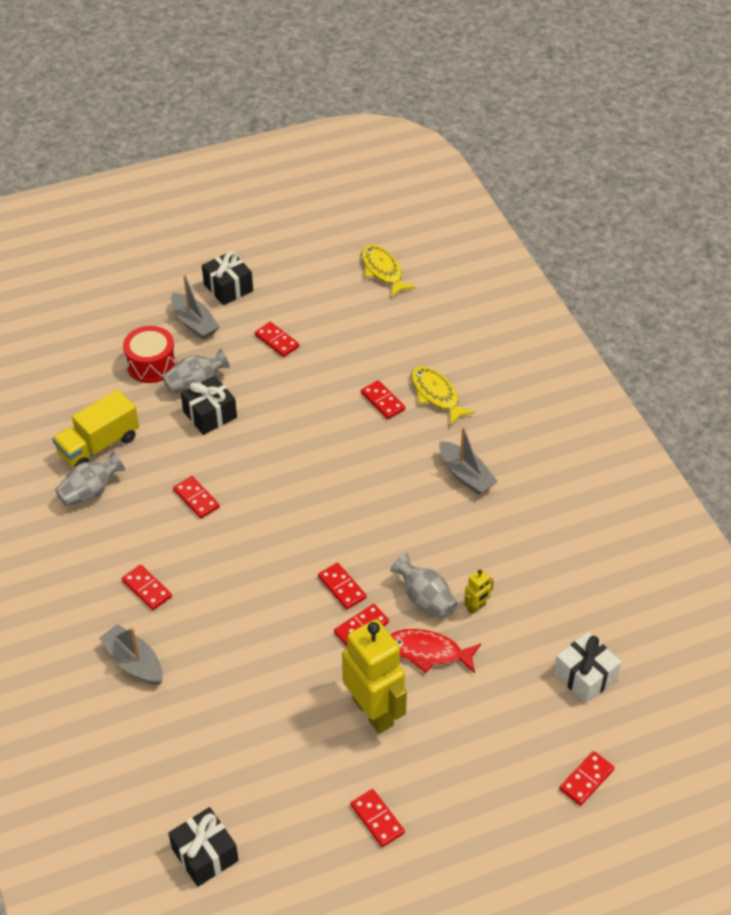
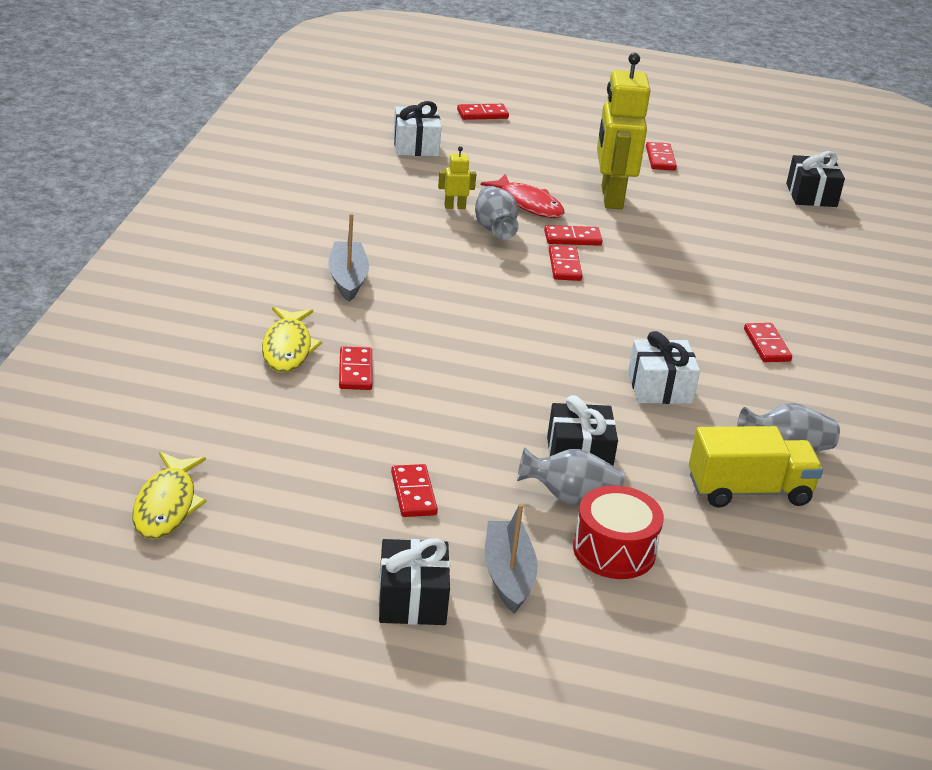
camera: 150 degrees left, 15 degrees down
(134, 662) = (811, 305): grey boat -> none
(196, 499) = (660, 388): red domino -> white gift

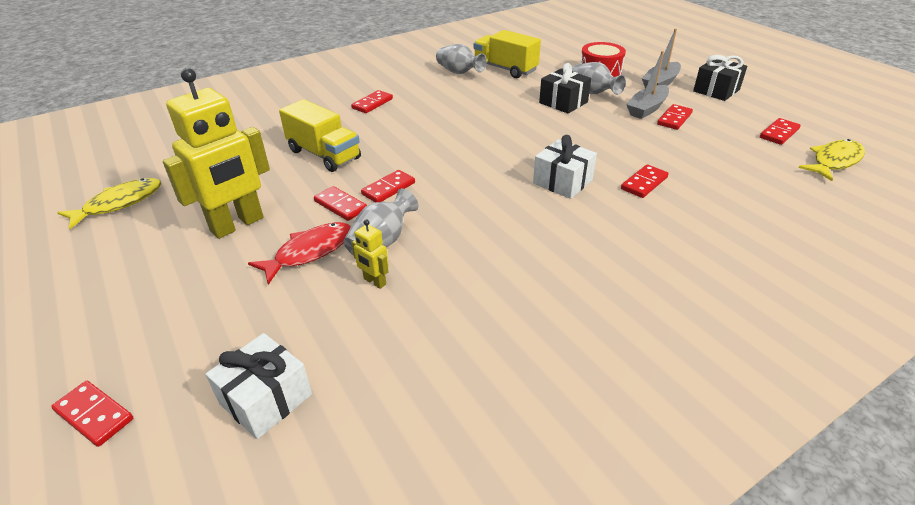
camera: 130 degrees left, 5 degrees up
(288, 348) = (681, 217): yellow fish -> yellow fish (119, 203)
(347, 279) = (572, 252): grey boat -> grey boat (647, 108)
(528, 204) = (309, 252): red fish -> red fish turned 45 degrees clockwise
(660, 159) = (110, 242): red domino -> red domino (779, 133)
(660, 388) = (469, 109): white gift -> white gift (562, 182)
(677, 270) = (324, 154): none -> yellow truck
(811, 195) = (115, 159): black gift -> none

